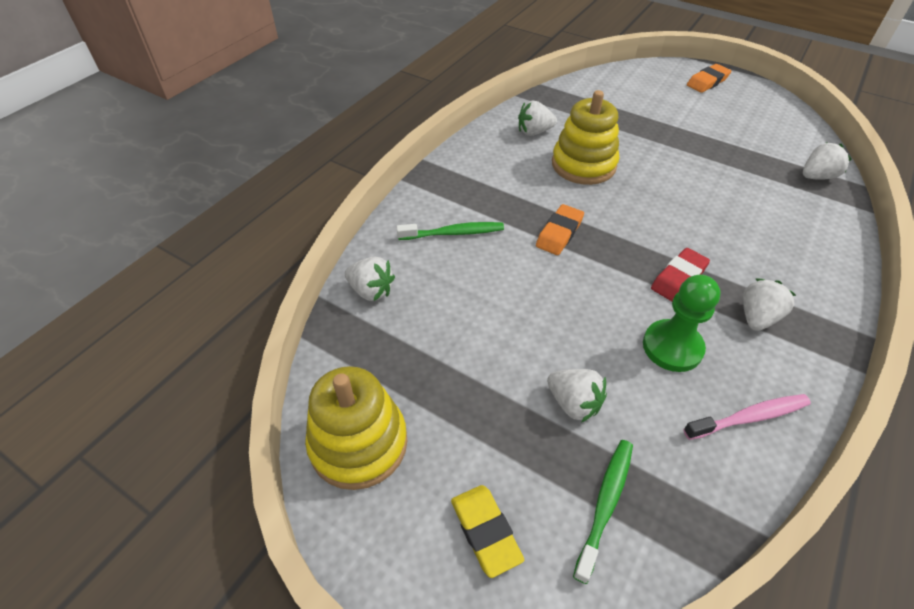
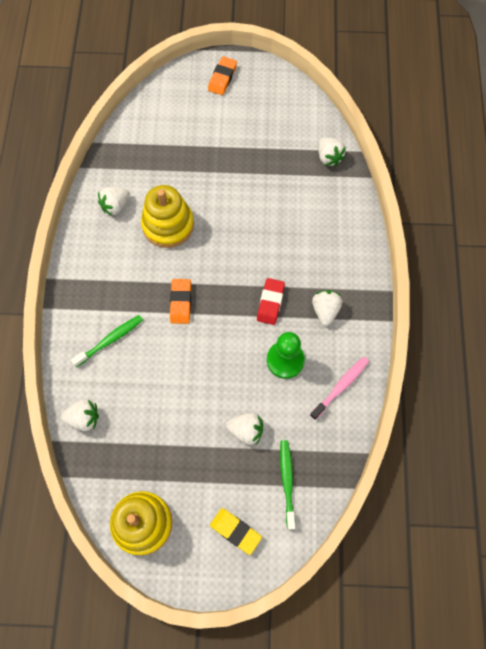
camera: 30 degrees left, 20 degrees up
(817, 176) = (329, 157): white strawberry -> white strawberry turned 120 degrees clockwise

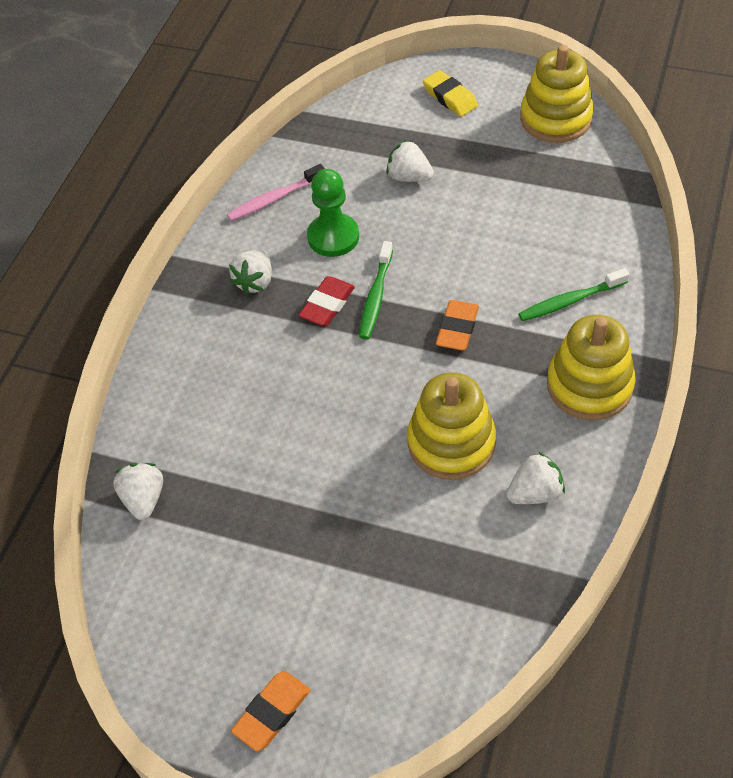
camera: 160 degrees left, 15 degrees down
(84, 418) = (616, 222): white strawberry -> none
(91, 279) = (589, 385): none -> yellow stacking toy
(287, 482) = (377, 126): green toothbrush -> green toothbrush (376, 296)

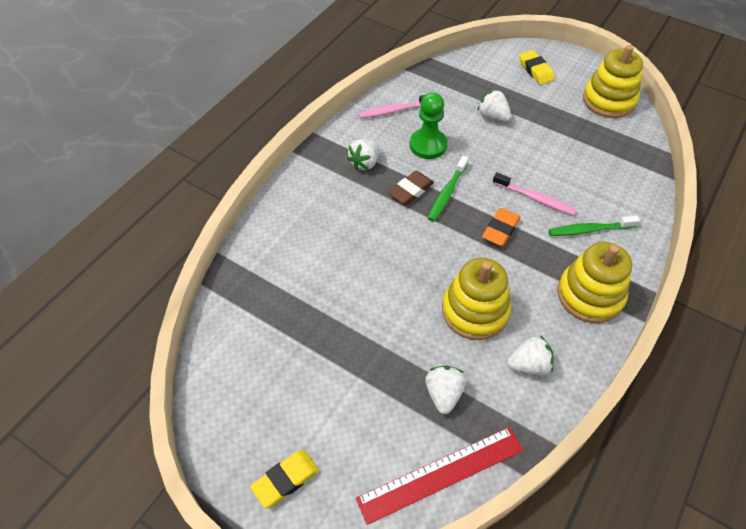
camera: 10 degrees right, 0 degrees up
(144, 499) = (242, 294): white strawberry -> white strawberry (443, 394)
(272, 713) = (285, 480): orange eraser -> yellow eraser
(327, 305) = (411, 190): red eraser -> brown eraser
(461, 652) = (441, 474): none -> red ruler
(491, 276) = (535, 198): none -> pink toothbrush

